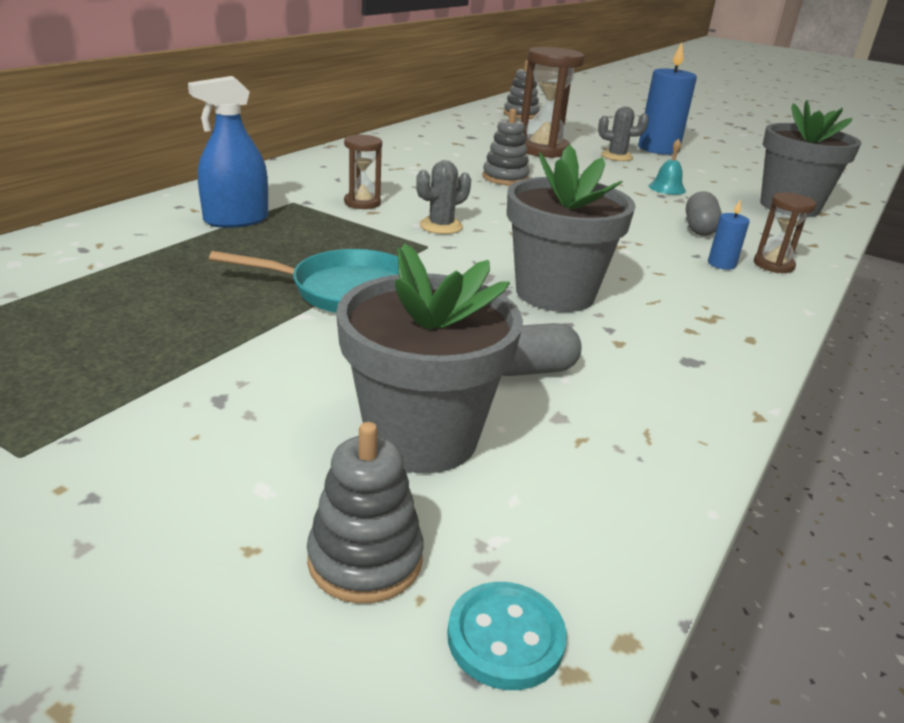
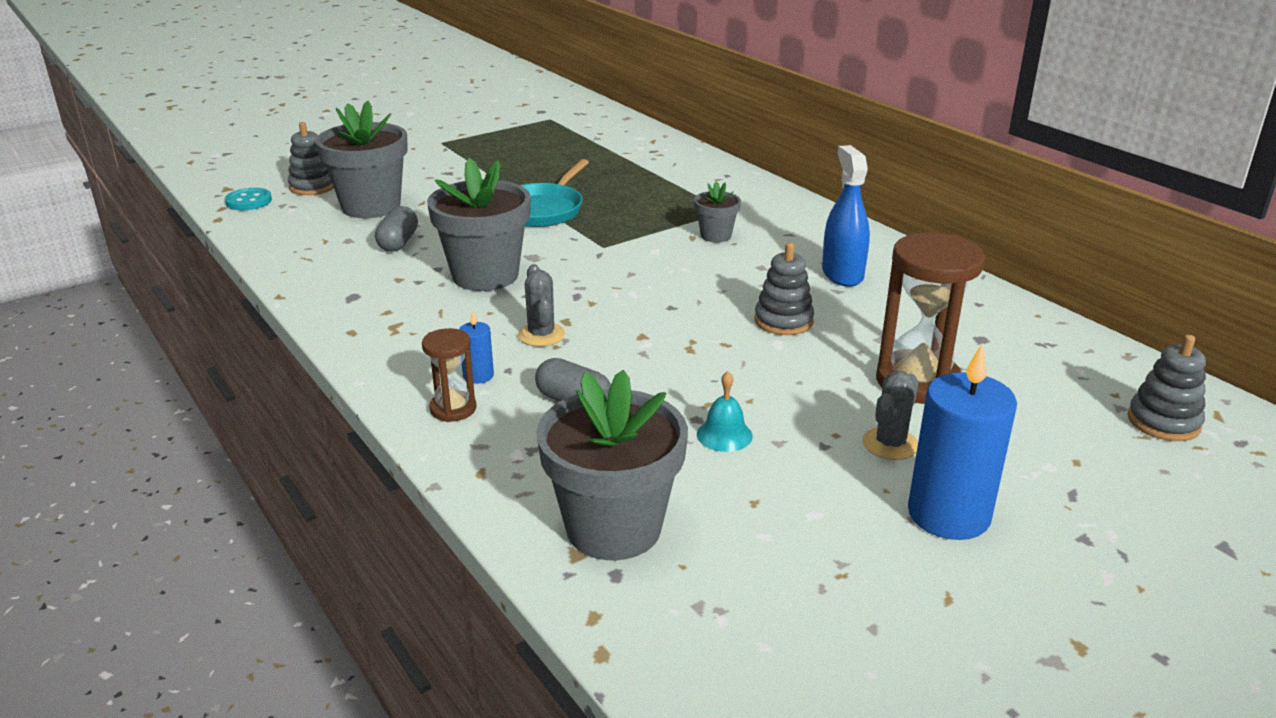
camera: 115 degrees right, 0 degrees up
(236, 220) = (689, 189): blue spray bottle -> blue spray bottle (842, 274)
(362, 203) = (715, 236): brown hourglass -> grey flower pot
(441, 226) = (645, 259): grey cactus -> grey cactus (541, 335)

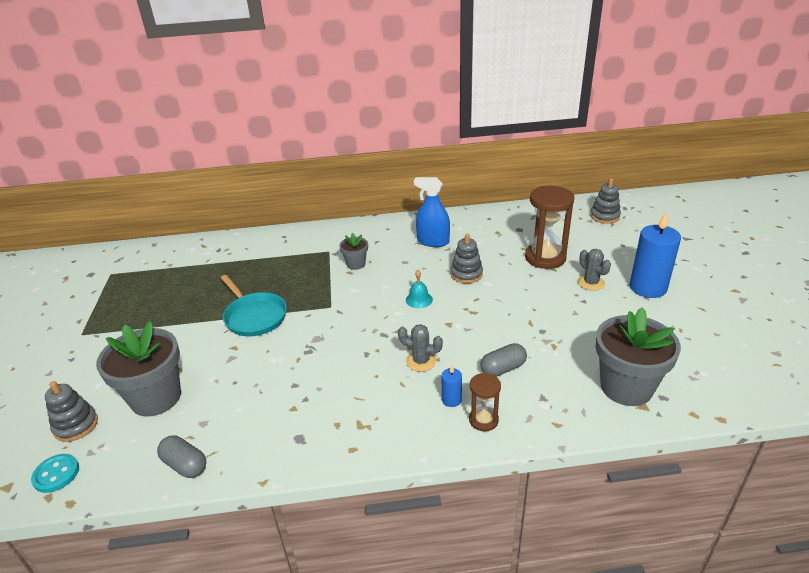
camera: 60 degrees left, 5 degrees up
(398, 242) = (235, 396): grey capsule -> grey capsule (185, 465)
(485, 275) = (325, 365): grey flower pot -> none
(724, 435) = (561, 327): turquoise bell -> turquoise bell (419, 299)

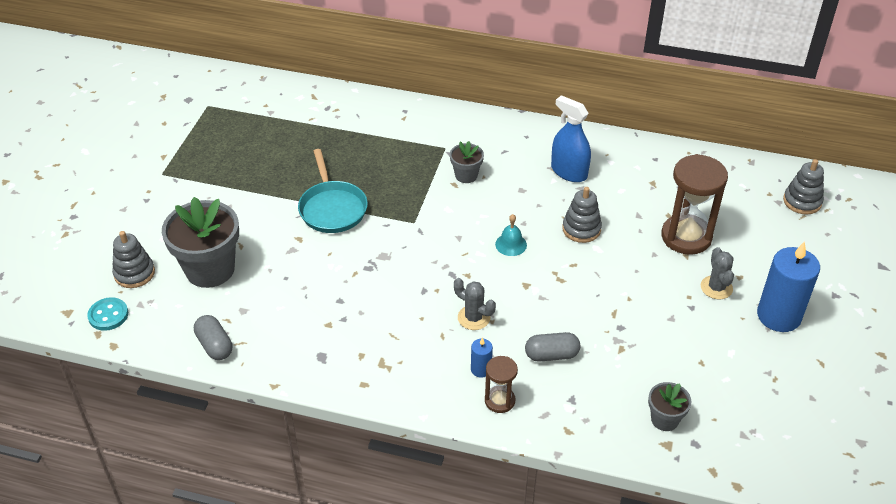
camera: 20 degrees right, 10 degrees up
(626, 387) = (664, 419): grey flower pot -> grey flower pot, size x0.50

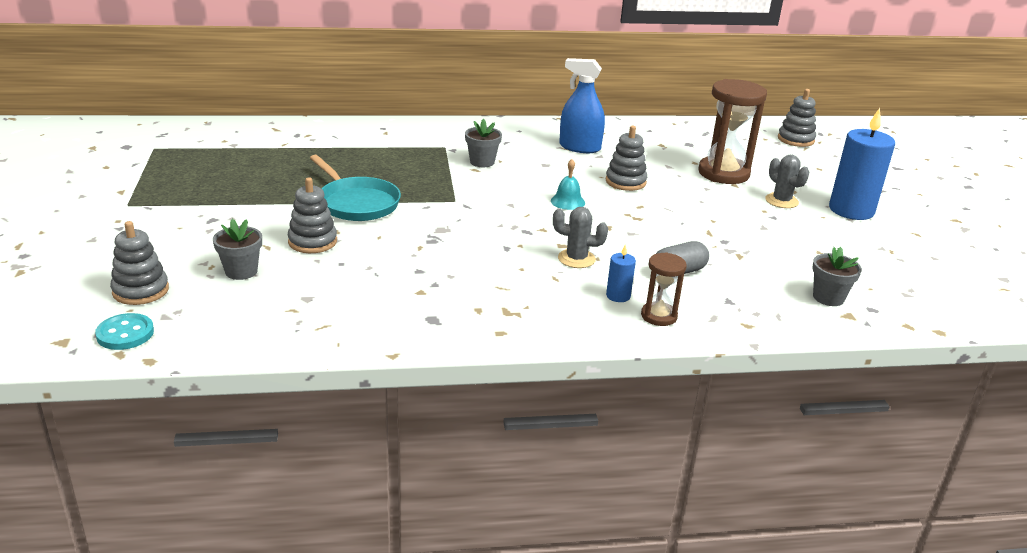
camera: 25 degrees left, 15 degrees down
(210, 269) = (241, 271): grey flower pot -> grey flower pot, size x0.50
(215, 345) = (291, 334): grey capsule -> none
(276, 248) = (312, 242): none -> grey stacking toy

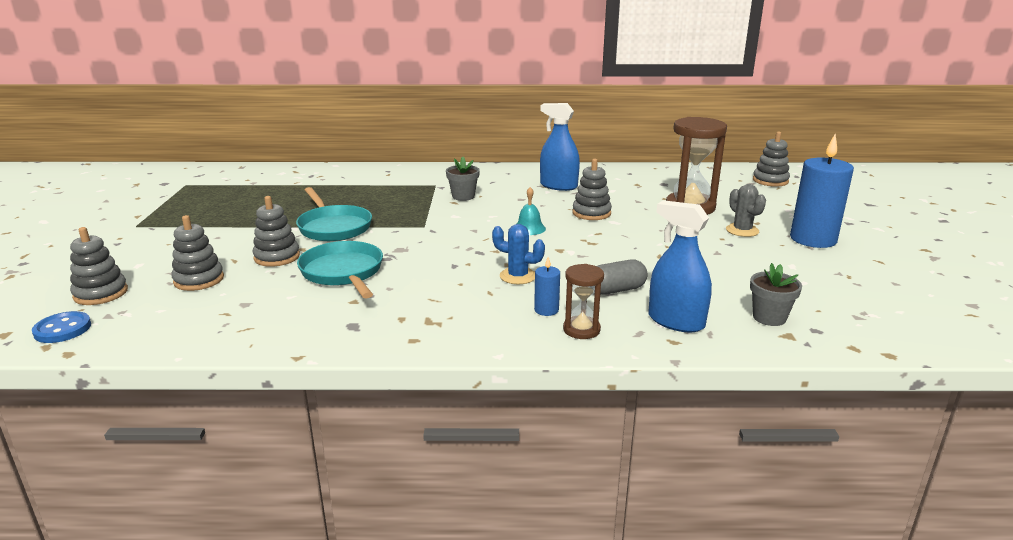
camera: 10 degrees right, 5 degrees down
(125, 334) = (62, 329): turquoise button -> blue button
(241, 271) = (199, 280): grey flower pot -> grey stacking toy
(394, 259) = (343, 272): none -> turquoise pan
(576, 259) = (518, 276): grey cactus -> blue cactus
(744, 304) = (676, 321): none -> blue spray bottle

